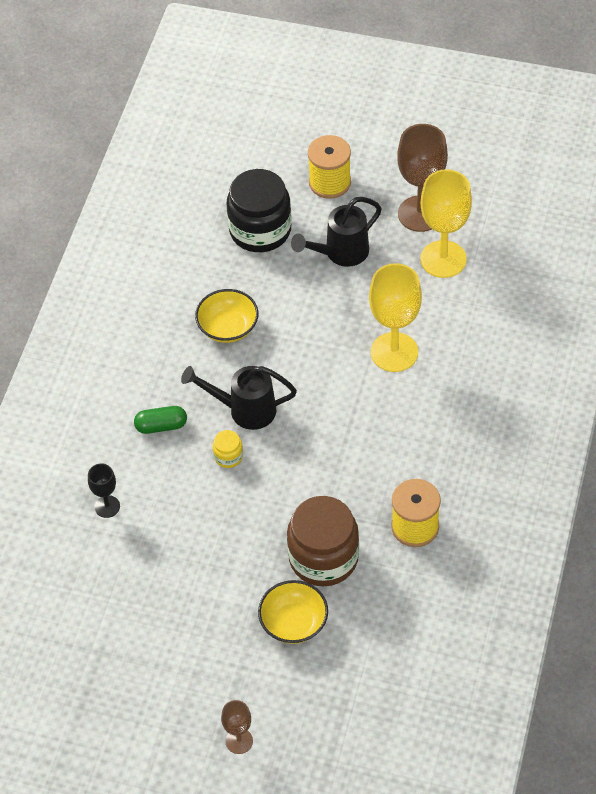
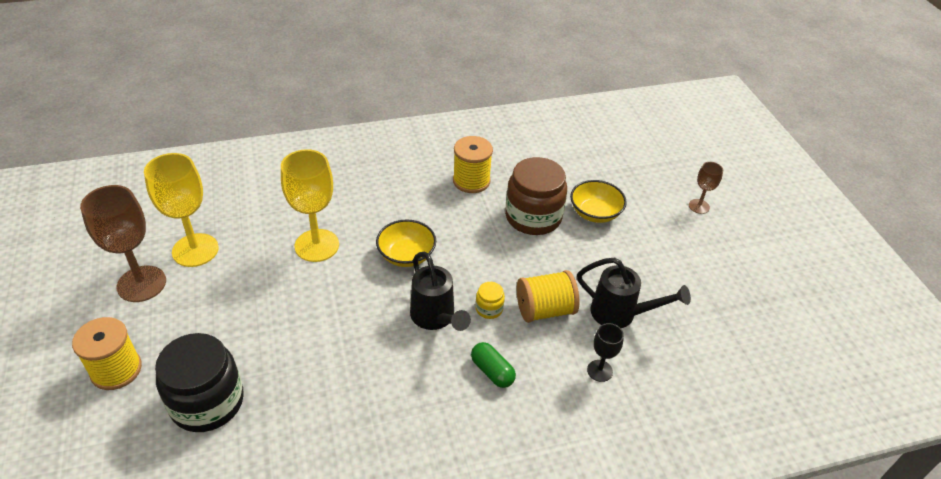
camera: 125 degrees left, 10 degrees down
(198, 500) = (544, 310): none -> yellow spool
(228, 327) = (350, 372): yellow bowl -> yellow bowl (406, 255)
(340, 253) = (216, 323): black watering can -> black watering can (621, 314)

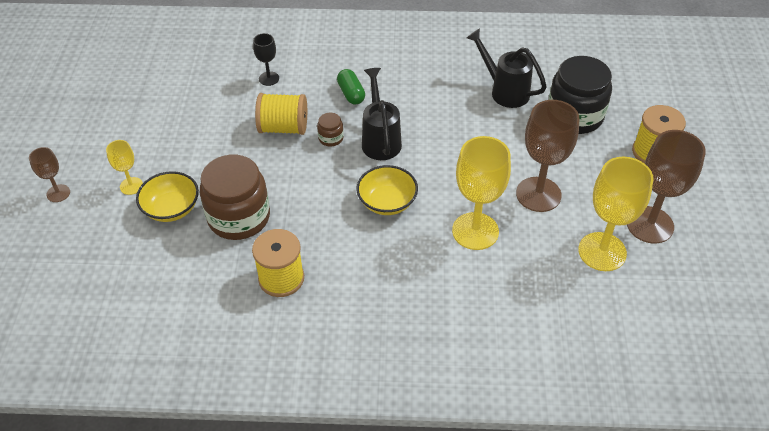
camera: 160 degrees left, 5 degrees up
(255, 292) = (538, 194): none -> brown goblet
(489, 309) = (331, 138): yellow jar -> brown jar
(621, 314) = (222, 112): black watering can -> black watering can (504, 91)
(644, 224) = (131, 186): none -> yellow goblet

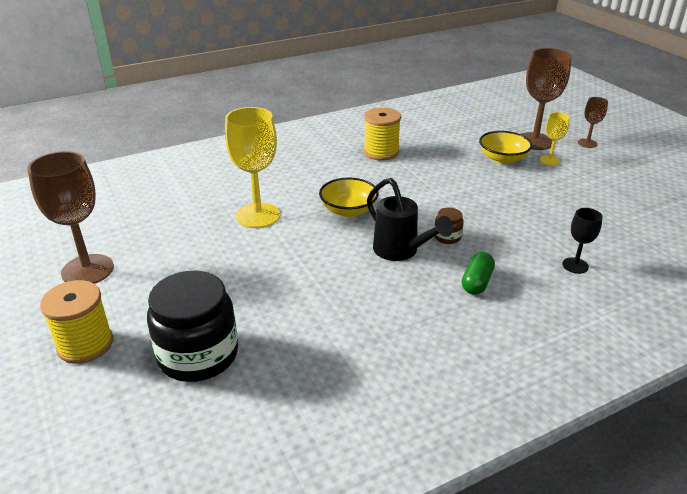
camera: 150 degrees right, 15 degrees down
(239, 217) = (450, 169): brown jar -> none
(283, 128) = (498, 230): yellow spool -> none
(351, 93) = (476, 282): green capsule -> green capsule turned 75 degrees clockwise
(504, 91) = (306, 354): black watering can -> none
(538, 194) = (212, 259): brown goblet -> brown goblet (534, 141)
(602, 252) = (135, 236): yellow goblet -> none

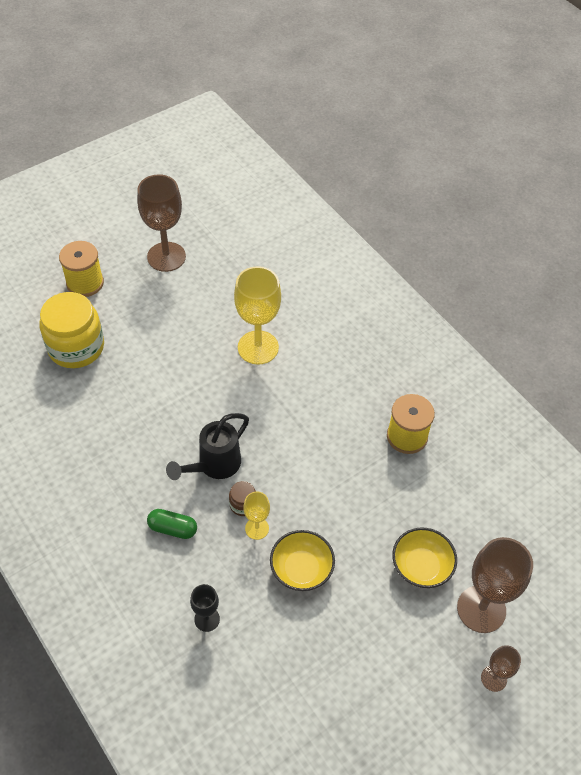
camera: 80 degrees right, 20 degrees up
(198, 355) = (76, 347): black jar -> yellow jar
(348, 210) = (278, 417): yellow bowl -> yellow bowl (301, 569)
(549, 160) = (431, 622): yellow goblet -> yellow goblet (257, 528)

